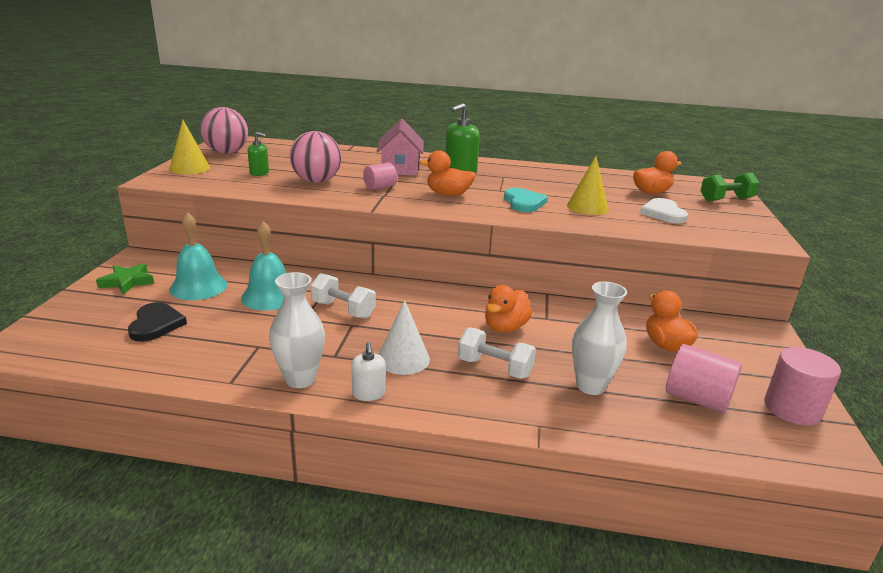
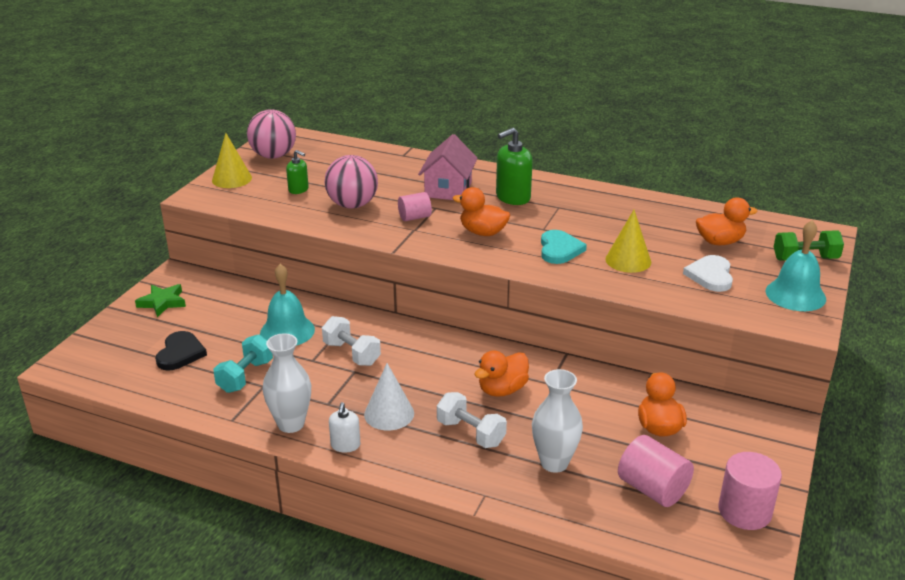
camera: 15 degrees right, 5 degrees up
(198, 287) = (224, 314): turquoise bell -> turquoise bell (795, 295)
(235, 339) = (245, 376): none -> turquoise dumbbell

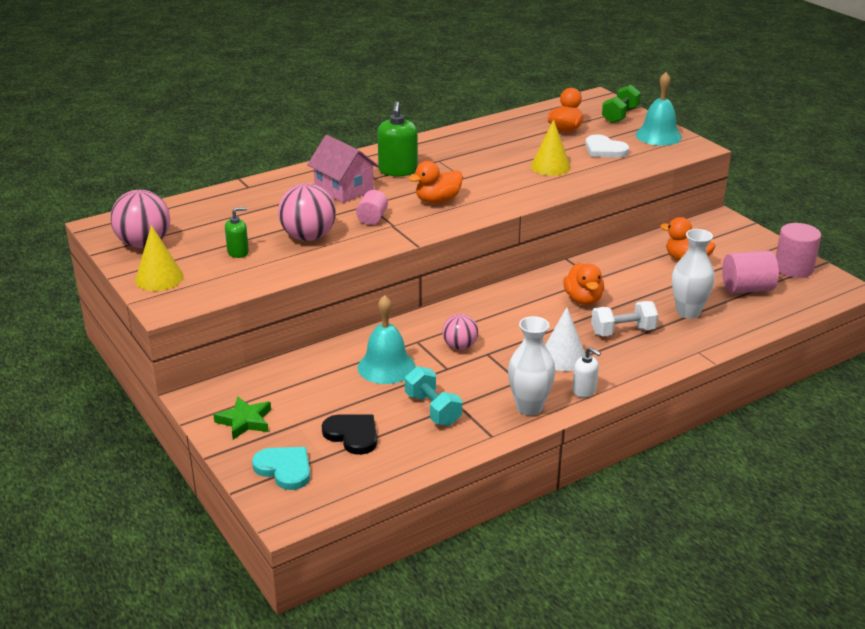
camera: 55 degrees left, 0 degrees up
(352, 353) = (460, 346): white dumbbell -> pink ball
(559, 249) = (503, 183): turquoise heart -> turquoise heart (284, 469)

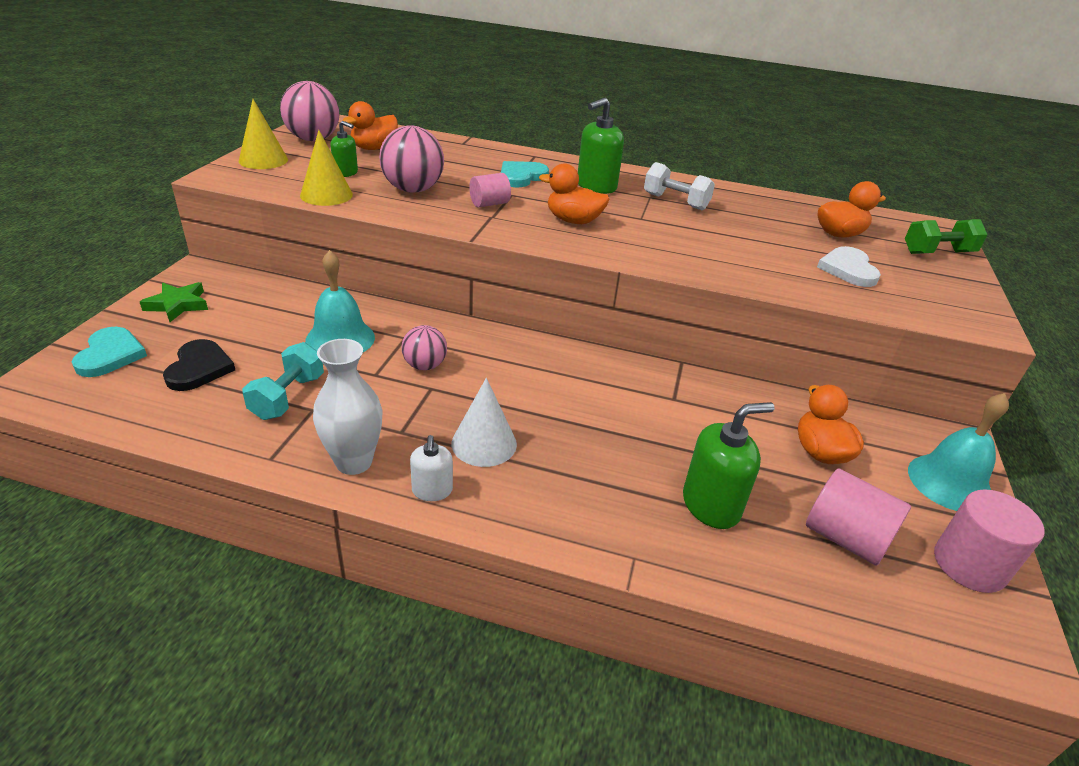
camera: 45 degrees right, 5 degrees up
(344, 189) = (521, 177): pink house -> turquoise heart
(550, 166) = (749, 252): yellow cone -> yellow cone (326, 195)
(583, 299) = (619, 408): orange duck -> orange duck (374, 148)
(623, 331) = (595, 467): white dumbbell -> white dumbbell (675, 202)
(658, 136) = (951, 290): turquoise bell -> turquoise bell (949, 482)
(688, 312) = (711, 505): white vase -> green soap dispenser

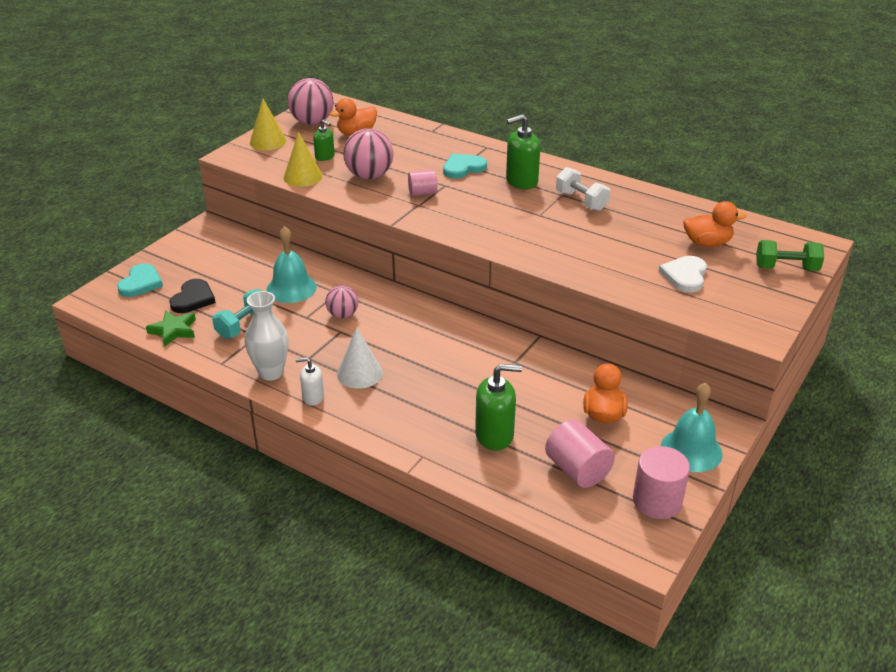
camera: 20 degrees right, 0 degrees up
(178, 305) = (190, 251): green star -> green star (173, 330)
(432, 490) = (313, 397): white soap dispenser -> white soap dispenser turned 75 degrees clockwise
(573, 221) = (481, 213): orange duck -> none

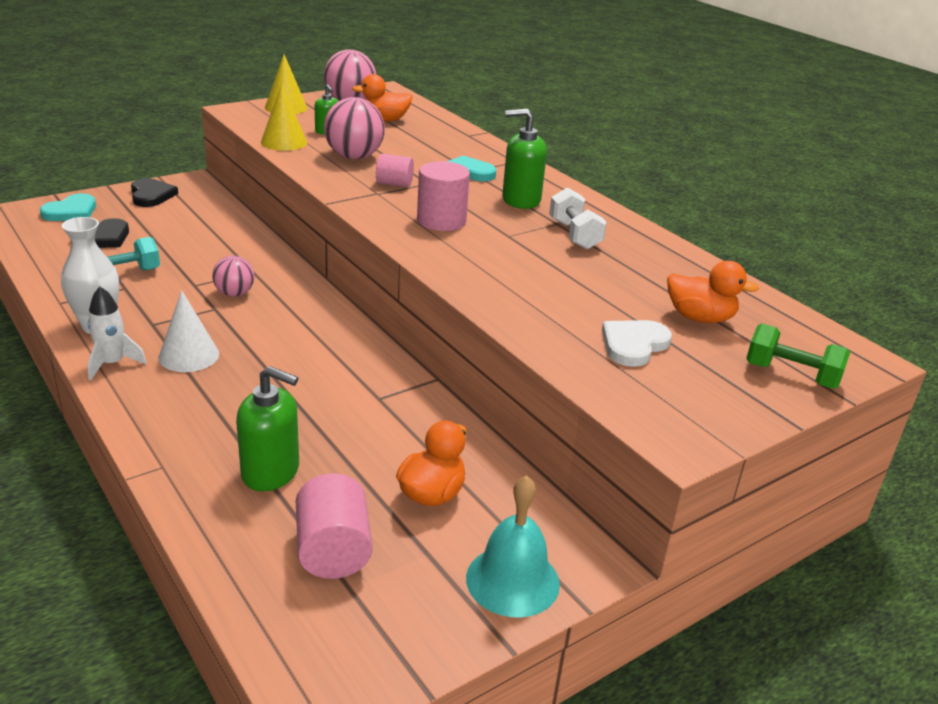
camera: 20 degrees right, 5 degrees down
(173, 330) = (51, 260): green star -> none
(189, 249) = (151, 195): none -> black heart
(291, 288) = (209, 255): turquoise bell -> none
(313, 397) = (112, 364): white soap dispenser -> white rocket
(657, 501) = (403, 632): pink cylinder -> pink cylinder (441, 221)

